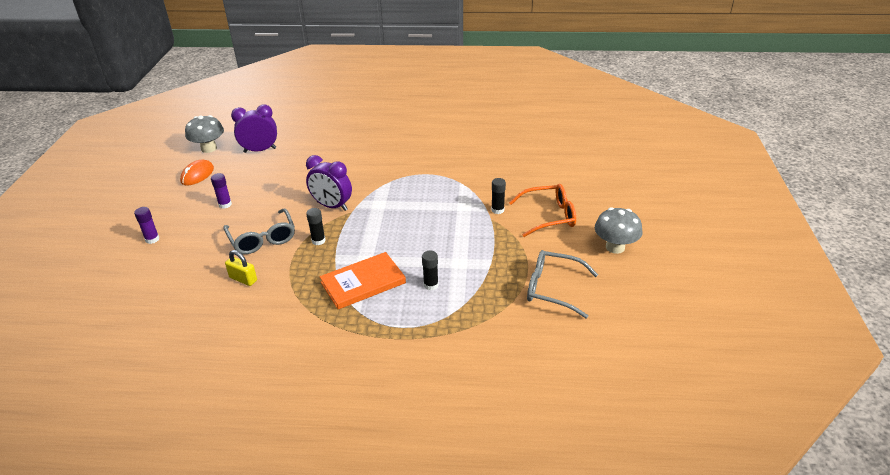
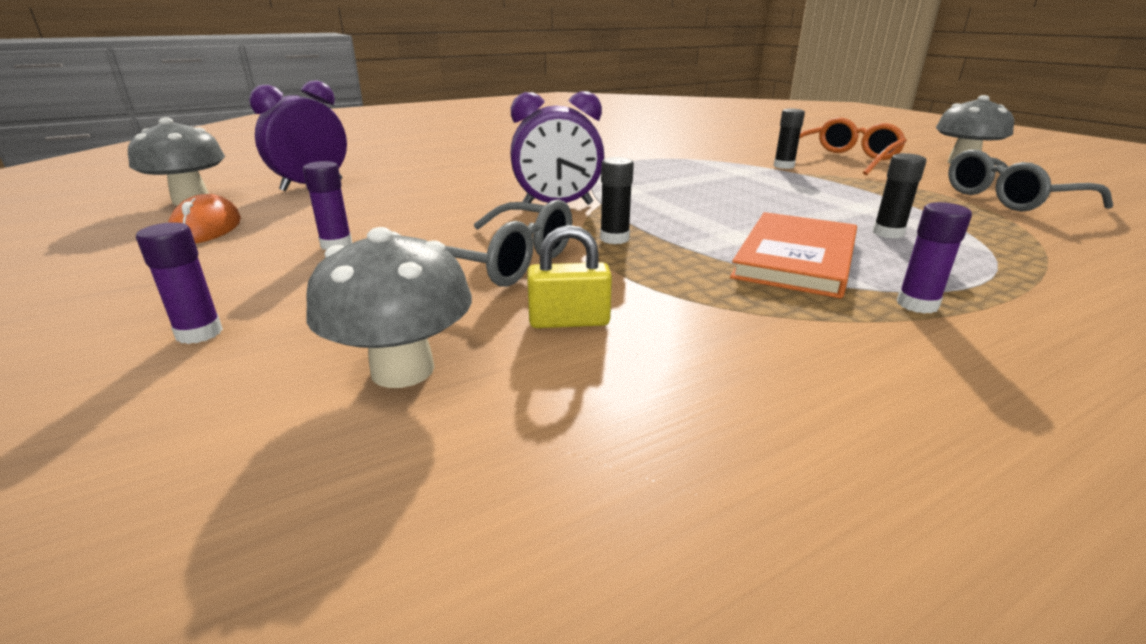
camera: 35 degrees left, 10 degrees down
(182, 278) = (402, 370): none -> grey mushroom
(356, 324) = (917, 304): none -> purple glue stick

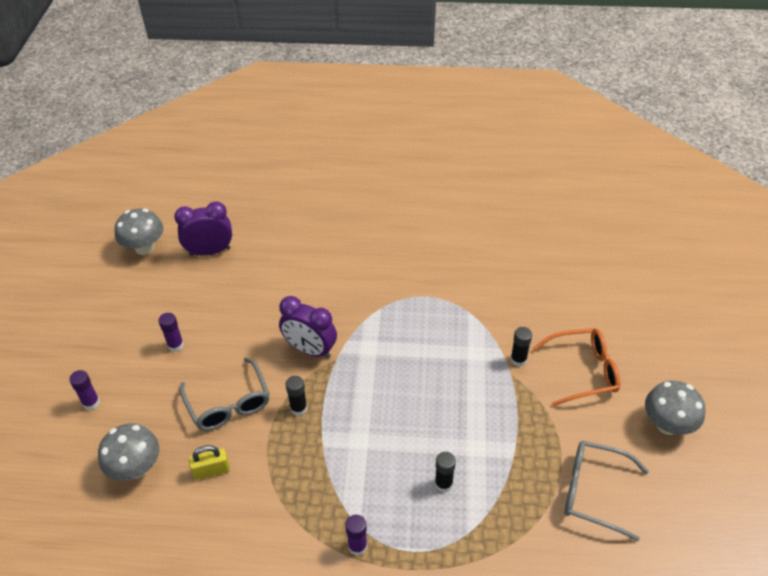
camera: 35 degrees right, 20 degrees up
(207, 228) = (135, 294): orange mouse -> none
(569, 321) = (211, 470): yellow padlock -> yellow padlock turned 45 degrees counterclockwise
(796, 258) = (360, 478): orange book -> none

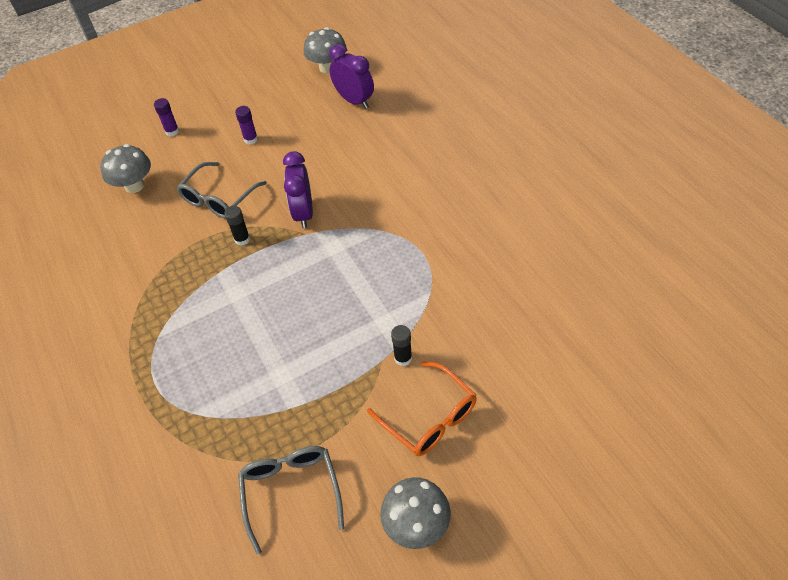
camera: 60 degrees right, 5 degrees up
(211, 470) = (156, 224): yellow padlock -> none
(357, 546) = (140, 345): purple glue stick -> none
(443, 484) = (229, 371): black glue stick -> none

